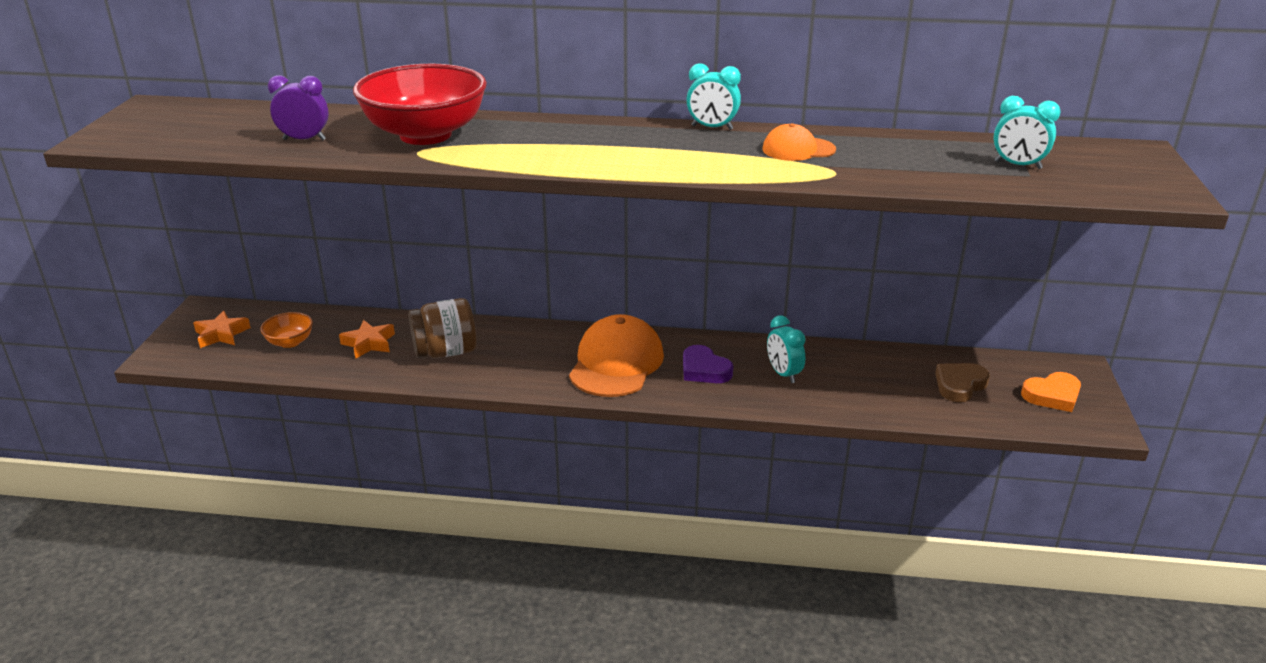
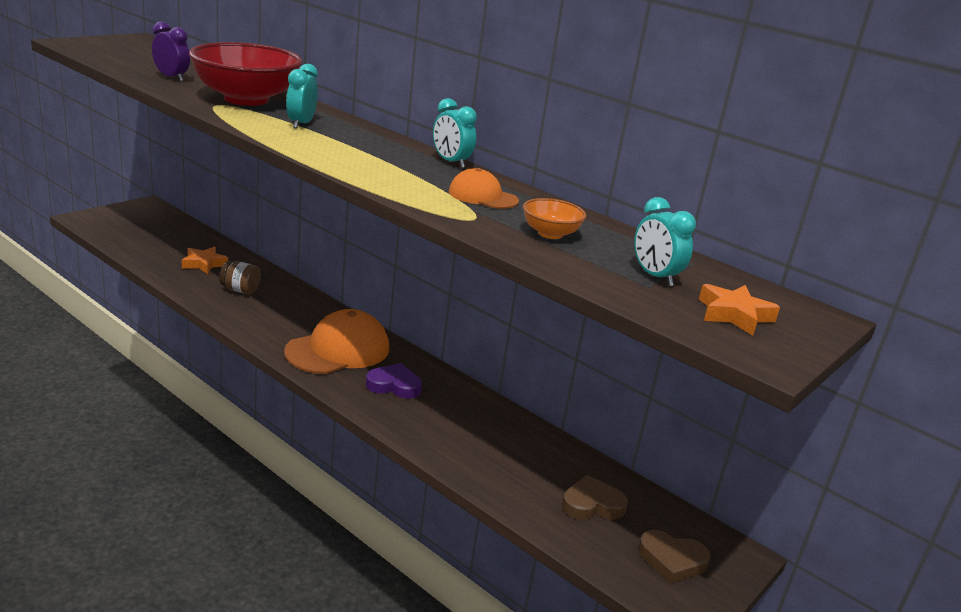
camera: 30 degrees right, 5 degrees down
(221, 334) = (134, 222): orange star -> orange star (734, 315)
(290, 342) = (162, 243): orange bowl -> orange bowl (550, 234)
(445, 352) = (240, 290): brown jar -> brown jar, size x0.64
(704, 370) = (394, 385): purple heart -> purple heart turned 105 degrees clockwise
(783, 374) = (451, 418): turquoise clock -> turquoise clock (301, 124)
(1052, 395) = (672, 560): orange heart -> brown heart

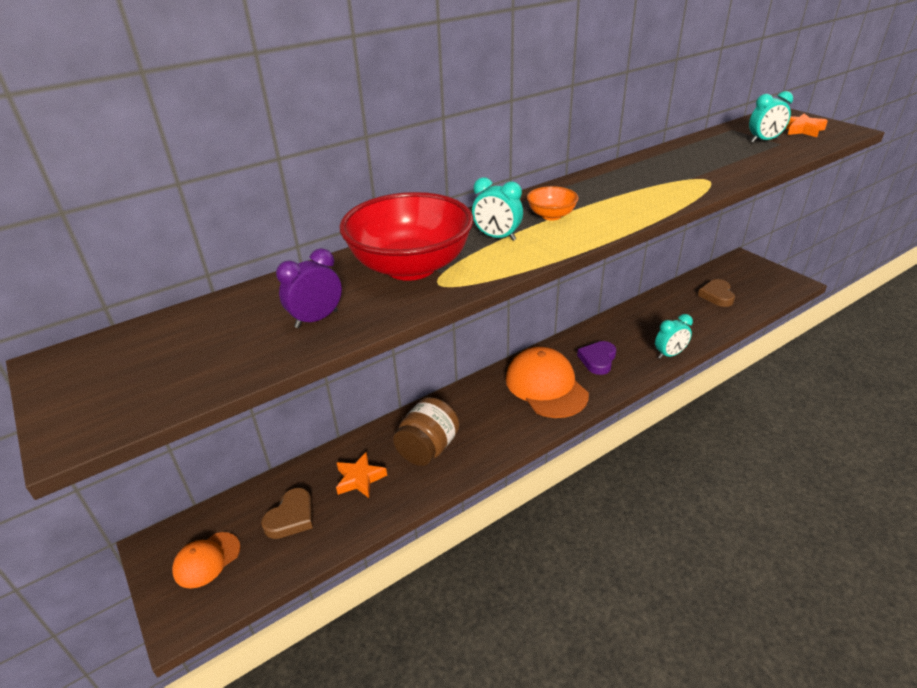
camera: 70 degrees left, 10 degrees up
(240, 290) = (428, 448): brown jar -> brown jar, size x1.57
(451, 162) = (580, 179): turquoise clock -> turquoise clock (669, 354)
(483, 196) = (656, 174): orange cap -> orange cap (207, 560)
(550, 234) = (716, 160): orange bowl -> orange bowl (551, 215)
(672, 560) = (756, 279): brown heart -> brown heart (291, 517)

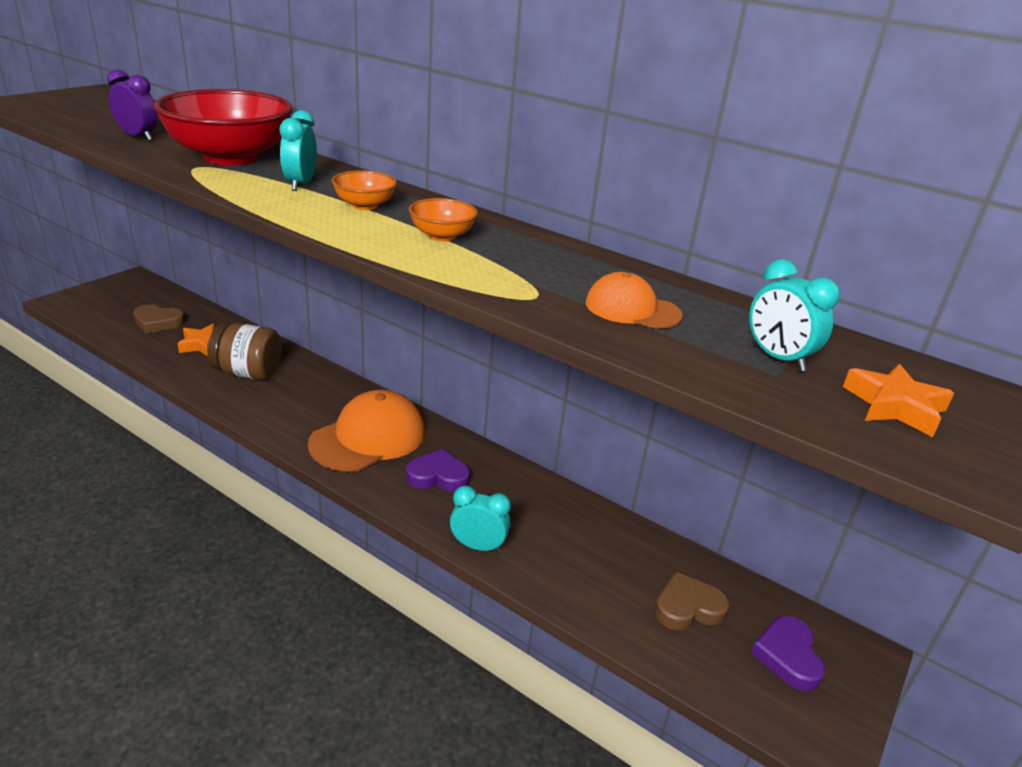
camera: 65 degrees right, 5 degrees down
(207, 560) = (116, 299): orange cap -> orange cap (632, 309)
(613, 195) = (442, 236): none -> orange bowl
(669, 354) = (478, 546): turquoise clock -> turquoise clock turned 150 degrees clockwise
(747, 277) = (787, 656): none -> purple heart

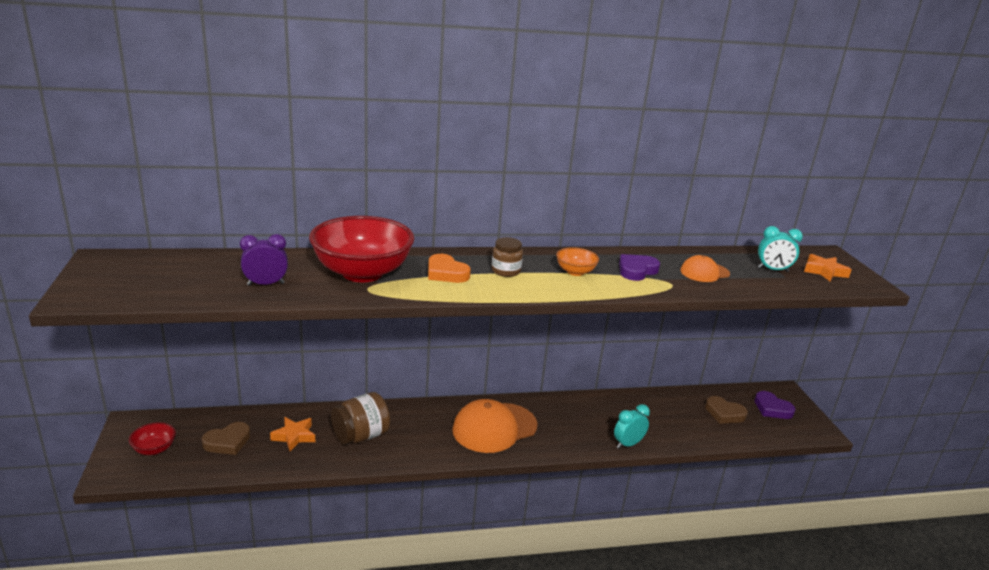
camera: 45 degrees left, 5 degrees down
(111, 301) = (154, 449): none -> red bowl
(300, 184) = (446, 273): turquoise clock -> orange heart
(364, 205) = (506, 271): orange bowl -> brown jar
(368, 437) = (494, 428): orange cap -> orange cap turned 120 degrees counterclockwise
(438, 476) = (558, 424): purple heart -> purple heart (636, 270)
(687, 607) = (724, 413): brown heart -> brown heart turned 90 degrees counterclockwise

